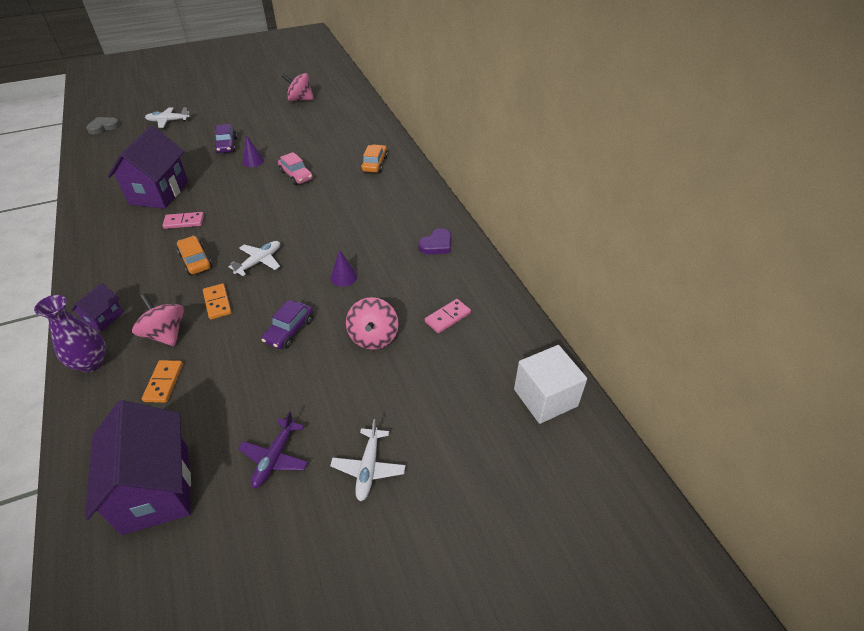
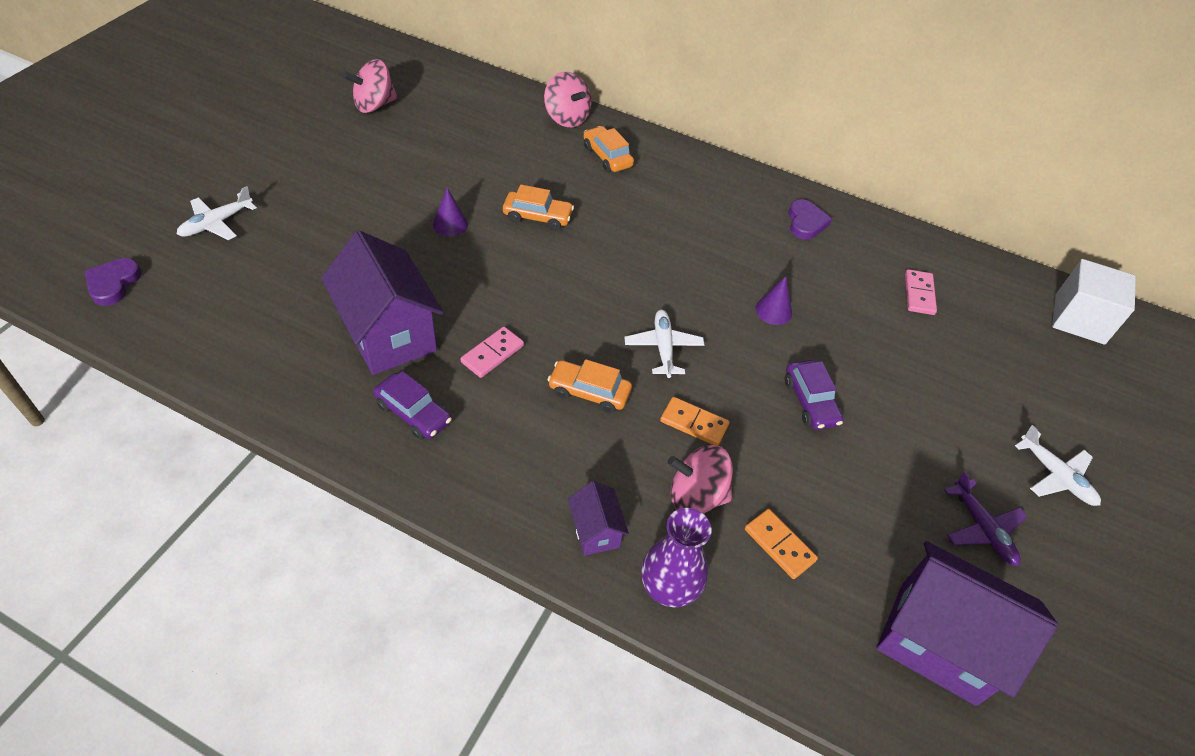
camera: 45 degrees left, 5 degrees up
(103, 127) = (113, 284): grey heart -> purple heart
(227, 145) = (376, 219): purple car -> purple car (413, 413)
(296, 175) = (537, 217): pink car -> orange car
(373, 337) = (890, 355): pink spinning top -> pink spinning top (566, 118)

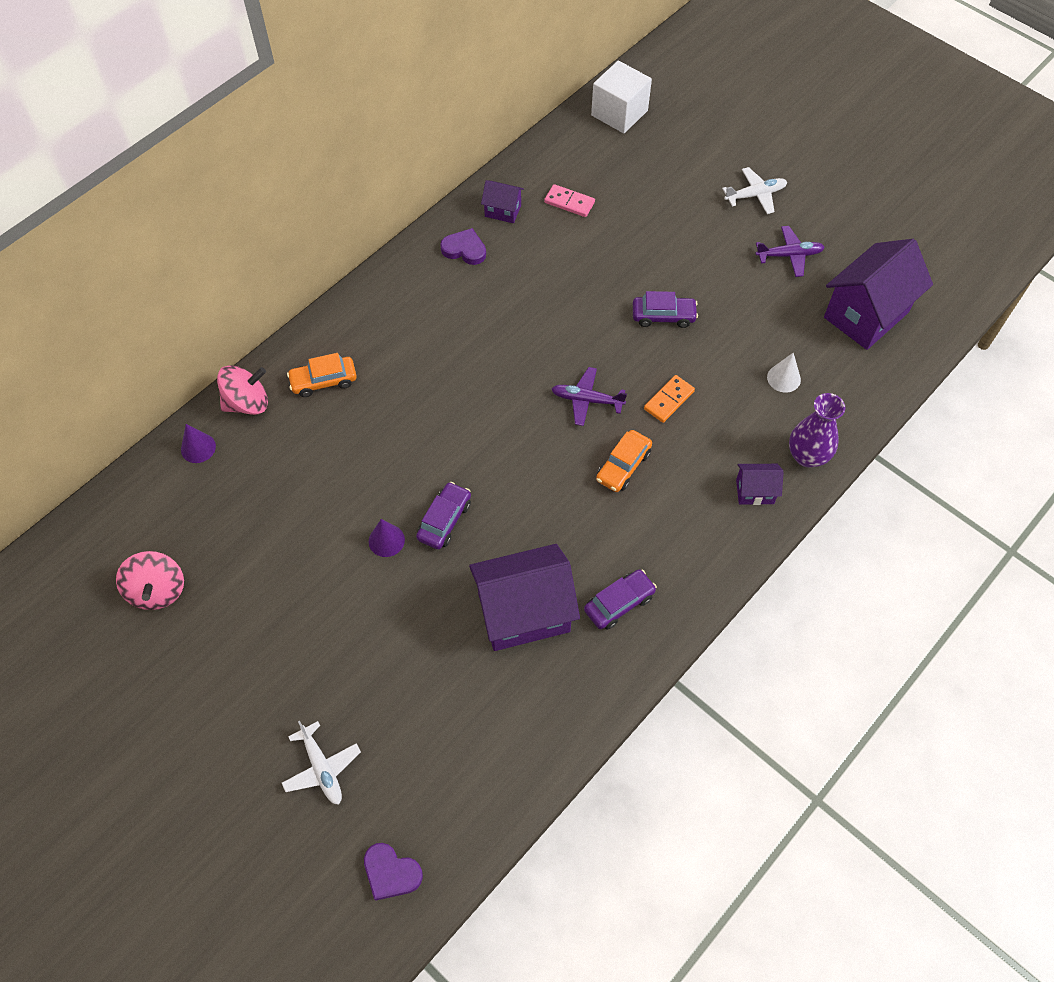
camera: 70 degrees left, 10 degrees up
(482, 259) = (444, 520): none -> purple car
(492, 354) = (565, 531): pink domino -> none
(537, 217) = (397, 461): orange car -> none
(663, 347) = (587, 400): white plane -> purple plane
(696, 496) = (735, 418): pink spinning top -> none
(773, 311) = (564, 309): purple cone -> purple cone (198, 448)
(779, 545) = (783, 378): orange domino -> white cone
(872, 243) = (503, 211): none -> purple house

